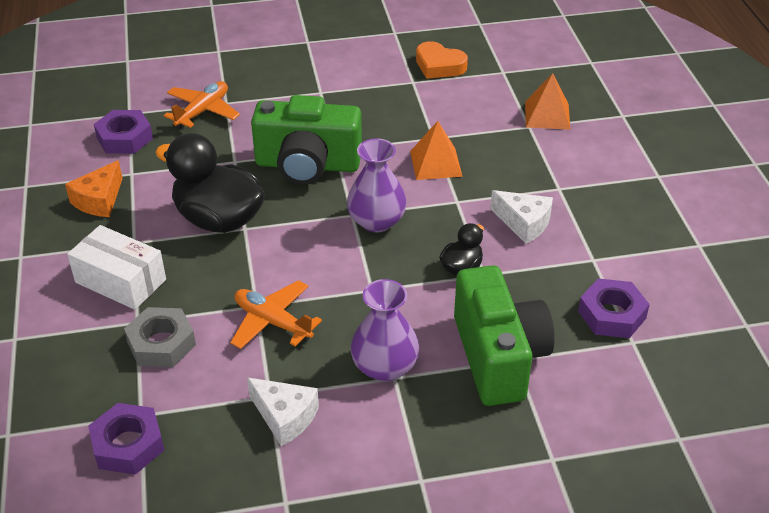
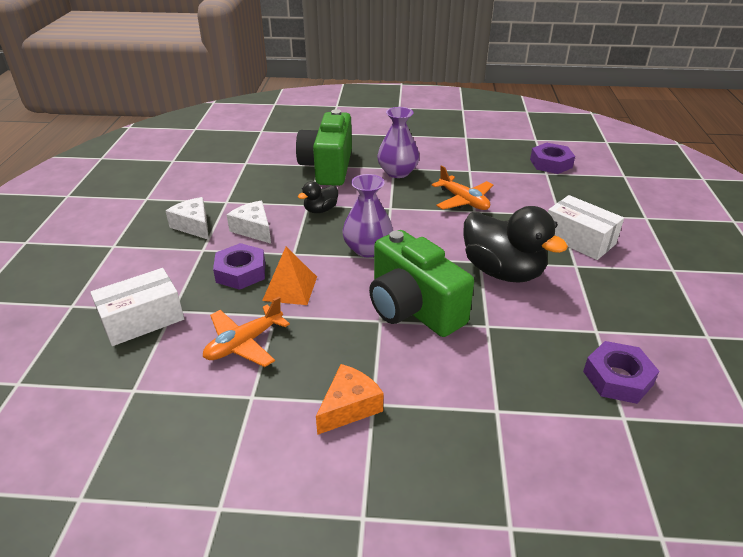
camera: 165 degrees left, 5 degrees down
(99, 200) = (621, 307): orange cheese -> orange cheese (349, 407)
(161, 343) = (539, 201): grey nut -> none
(203, 111) = (526, 401): orange plane -> orange plane (244, 343)
(285, 417) = (461, 162): white cheese -> white cheese (194, 226)
(307, 165) = (413, 308): green camera -> green camera turned 150 degrees counterclockwise
(439, 66) = (201, 418): orange heart -> none
(547, 115) = (142, 319): orange pyramid -> white box
(612, 315) = (244, 174): purple nut -> purple nut (241, 272)

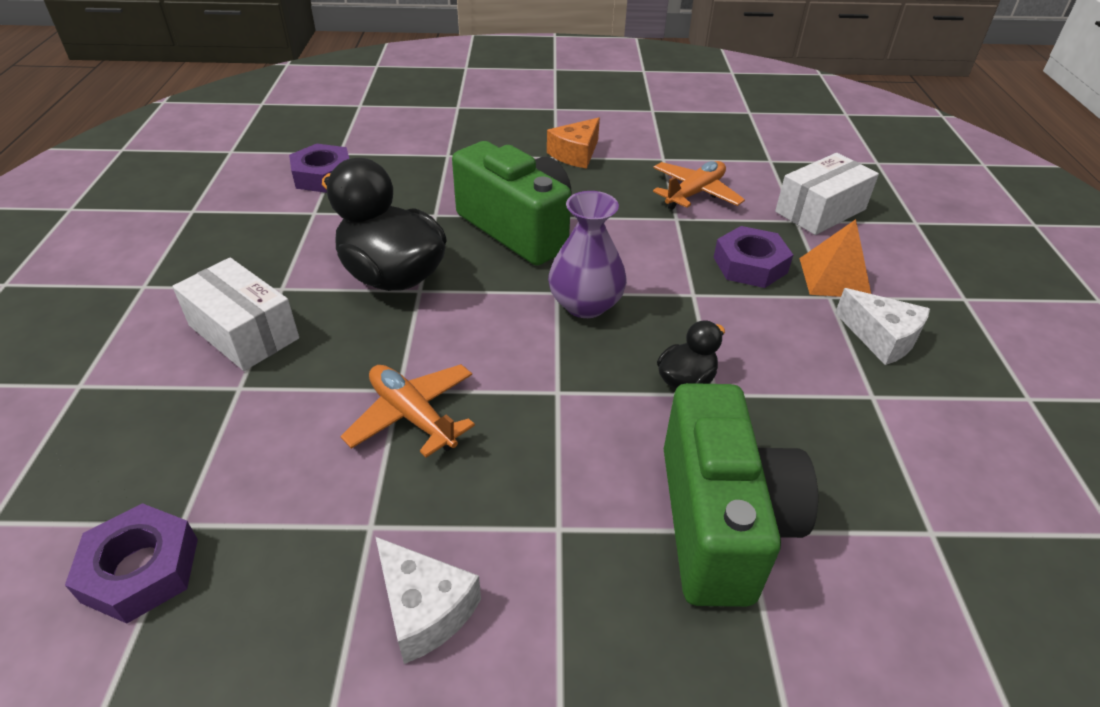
camera: 175 degrees right, 5 degrees up
(253, 229) = (778, 334): white cheese -> white cheese (424, 609)
(290, 288) = (674, 247): orange pyramid -> orange pyramid (834, 277)
(397, 172) = (548, 509): purple vase -> none

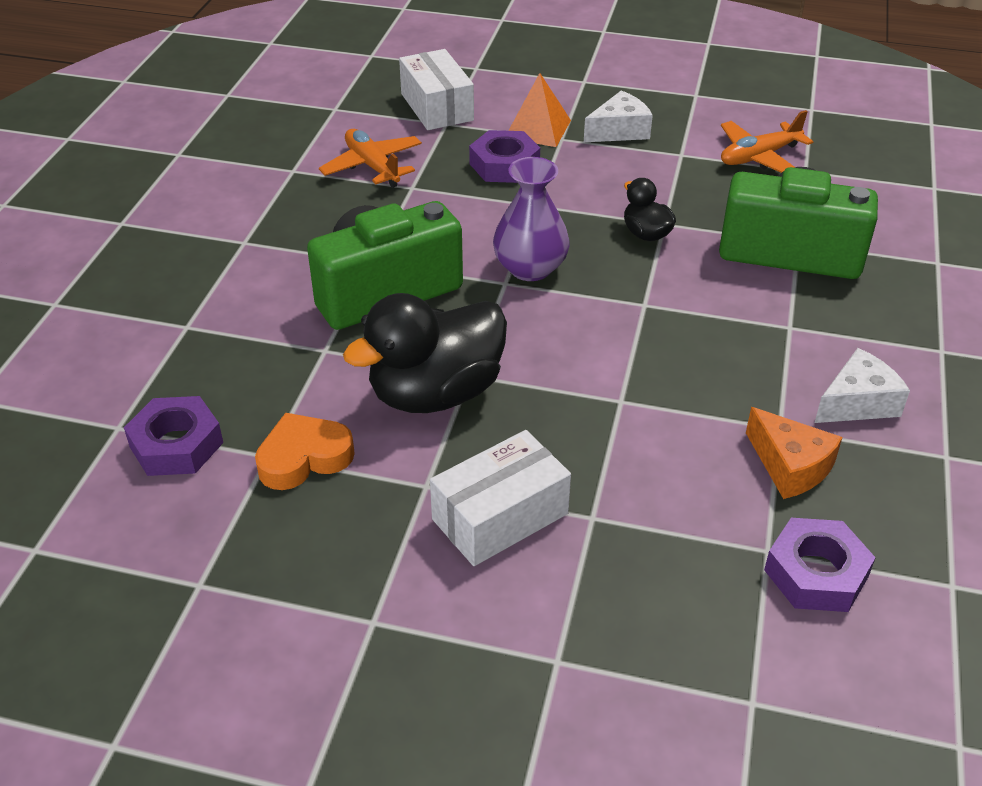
camera: 75 degrees left, 0 degrees up
(312, 227) = (304, 458): none -> orange heart
(412, 416) = (657, 394): orange plane -> orange plane (759, 157)
(576, 154) = (247, 226): orange cheese -> orange cheese (790, 466)

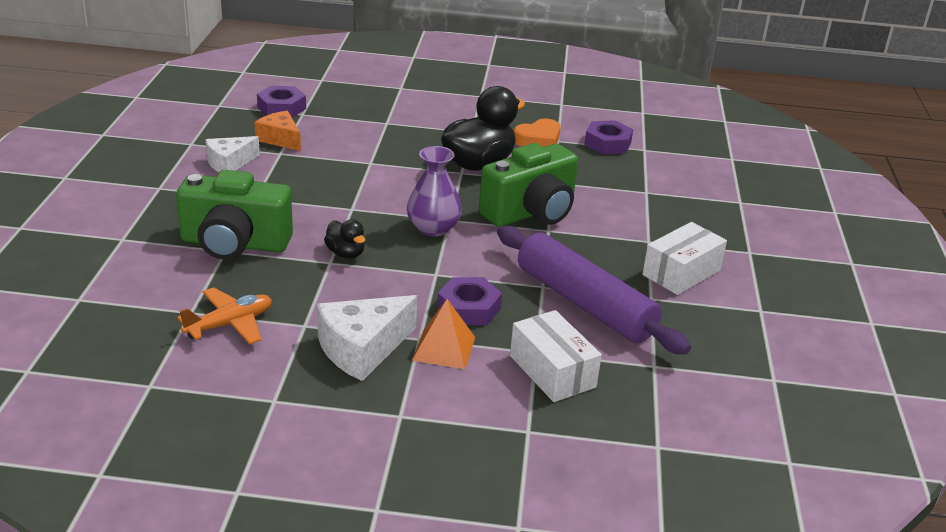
camera: 170 degrees right, 10 degrees down
(372, 166) = (585, 303): orange plane -> purple rolling pin
(500, 516) = (432, 122): white box -> white box (681, 272)
(619, 131) = (362, 349): white cheese -> white cheese, size x1.51

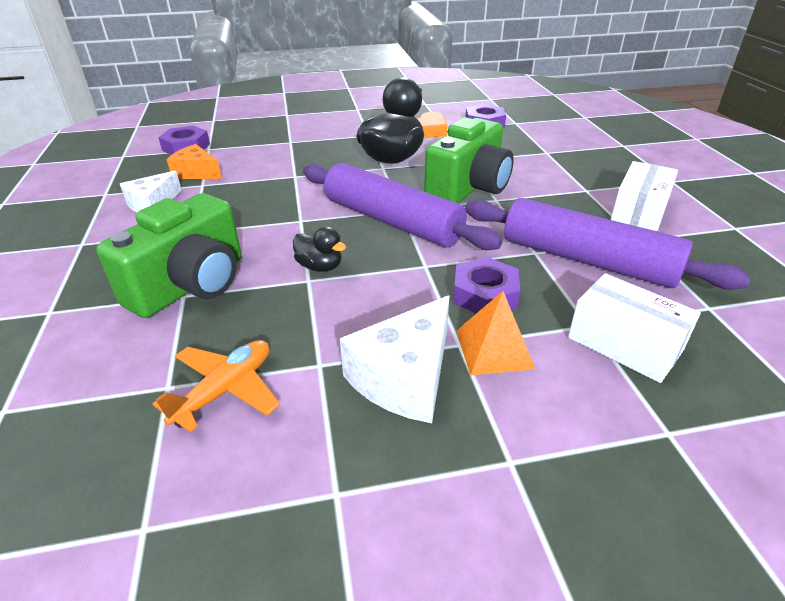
camera: 15 degrees left, 5 degrees up
(235, 243) = (191, 285): green camera -> green camera turned 45 degrees counterclockwise
(433, 228) = (391, 221): purple vase -> purple rolling pin

